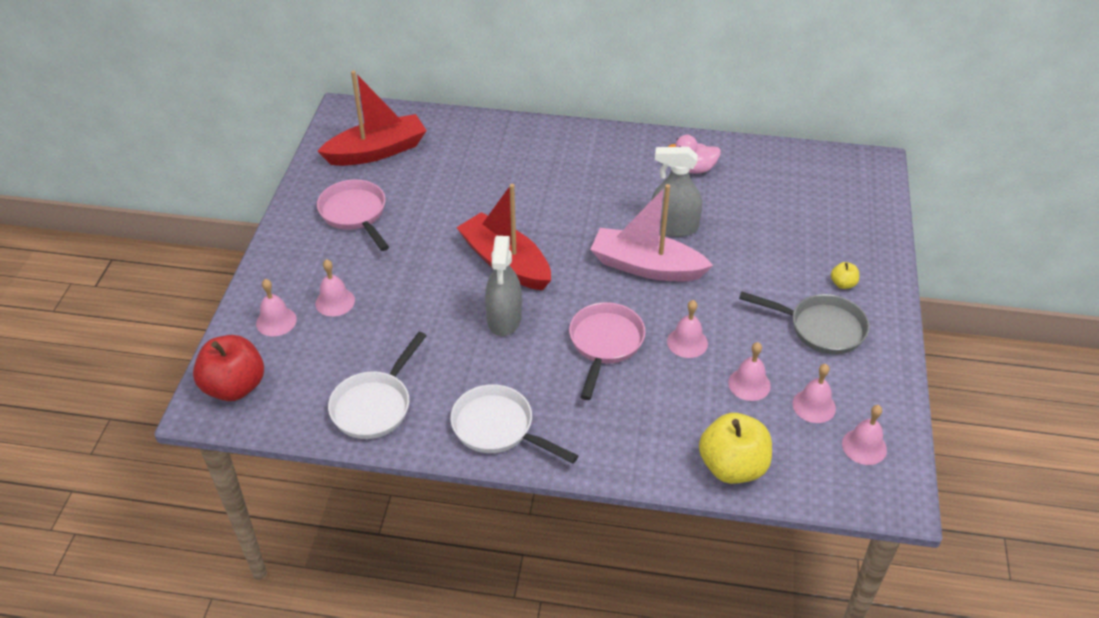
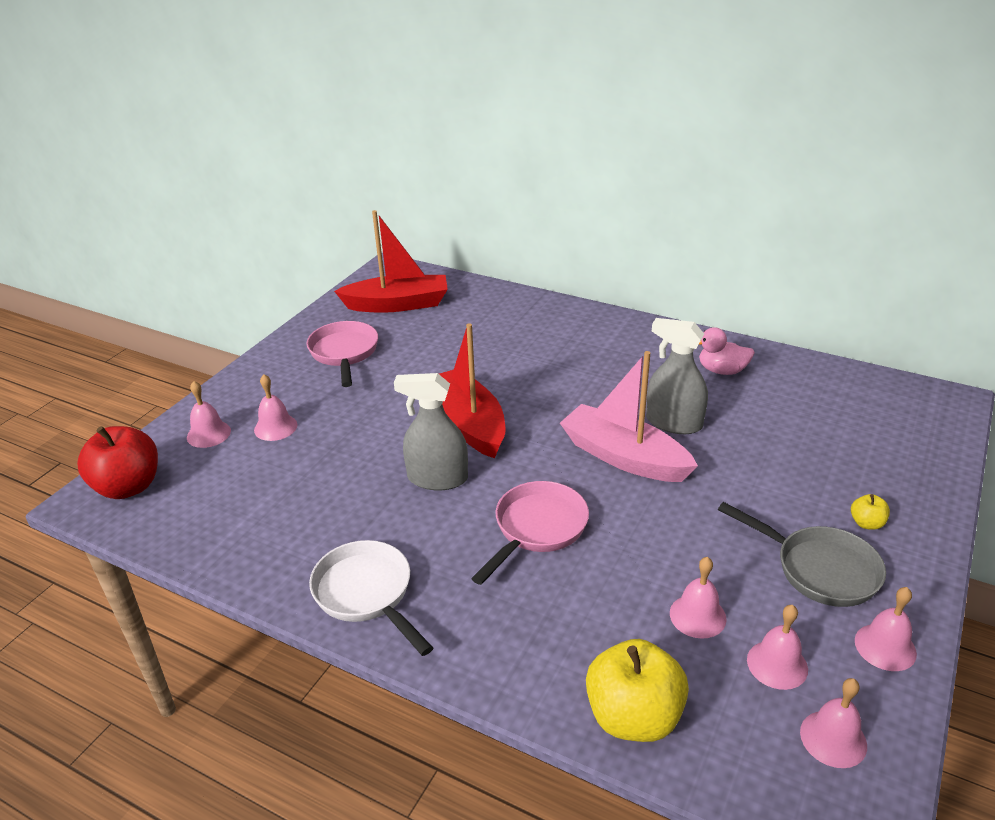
camera: 20 degrees right, 10 degrees down
(375, 405) = (250, 537): white pan -> none
(504, 319) = (437, 478): grey spray bottle -> grey spray bottle turned 75 degrees clockwise
(687, 342) = (637, 548): pink bell -> pink bell (885, 647)

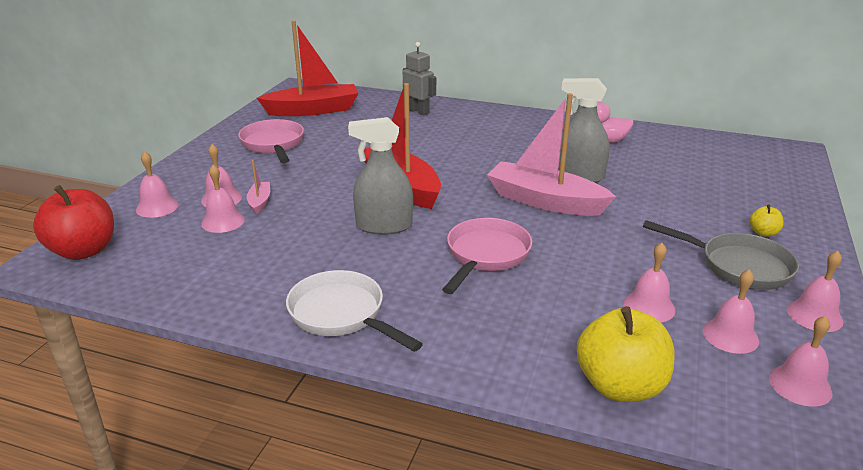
camera: 10 degrees left, 5 degrees down
(271, 459) = (223, 221): none -> pink bell
(314, 435) = (259, 202): none -> pink boat
(515, 312) = (418, 111): none -> grey robot

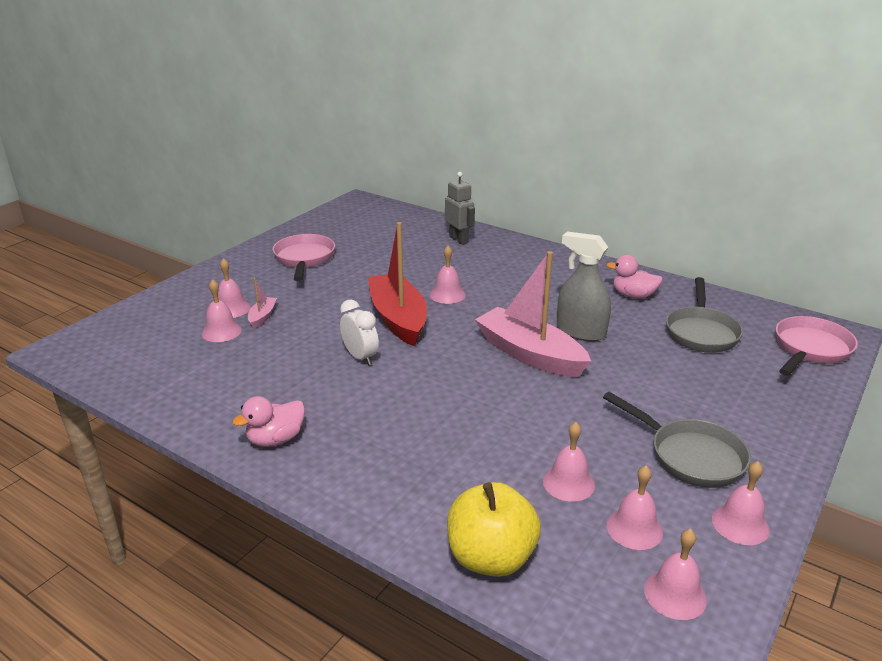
camera: 15 degrees right, 0 degrees up
(84, 251) = (96, 342): red apple -> none
(157, 207) = (174, 309): pink bell -> pink bell (447, 294)
(313, 110) = (359, 227): red boat -> none
(341, 315) = (276, 439): white pan -> pink duck
(384, 226) = (360, 357): grey spray bottle -> white clock
(485, 255) = (438, 402): pink pan -> pink pan (810, 349)
(682, 163) = (701, 332): none -> grey pan
(763, 233) = (742, 424): yellow apple -> none

